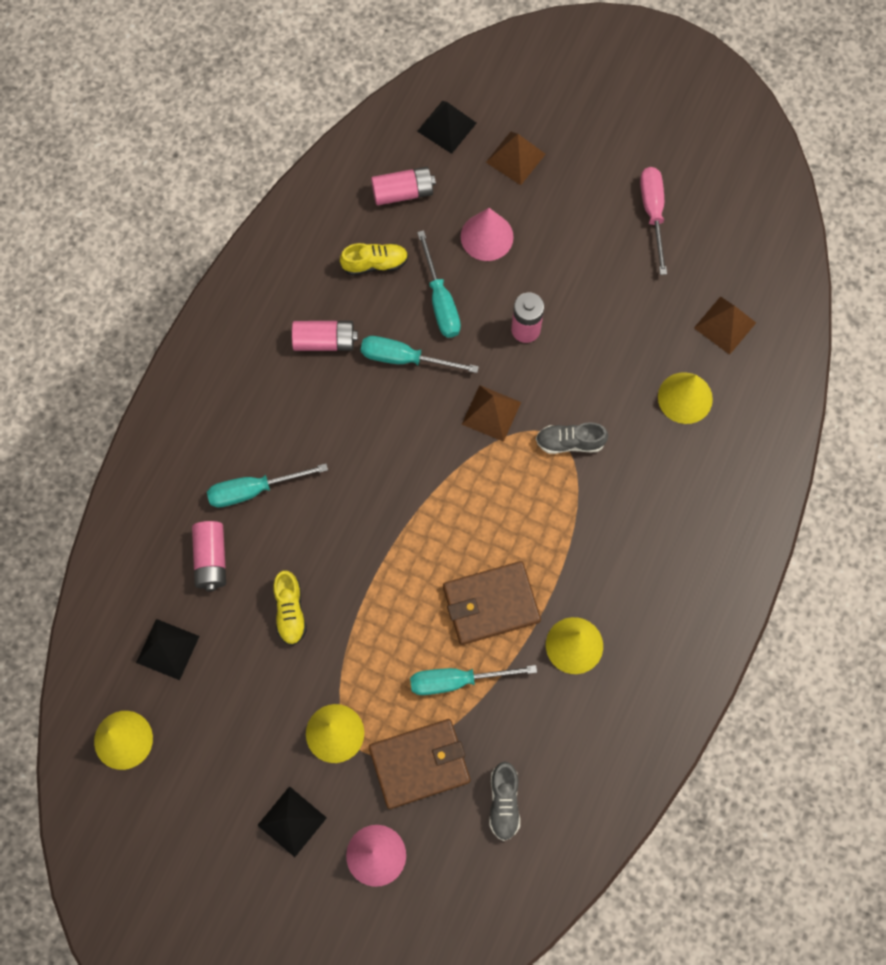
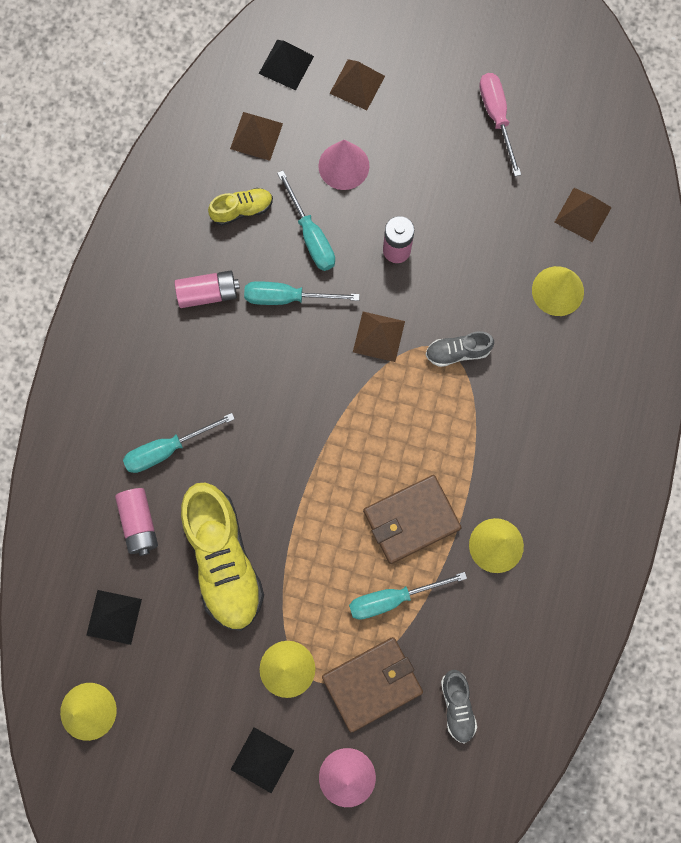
camera: 10 degrees left, 5 degrees up
(290, 611) = (223, 560): yellow shoe -> yellow shoe, size x2.10
(403, 192) = (256, 136): pink battery -> brown pyramid

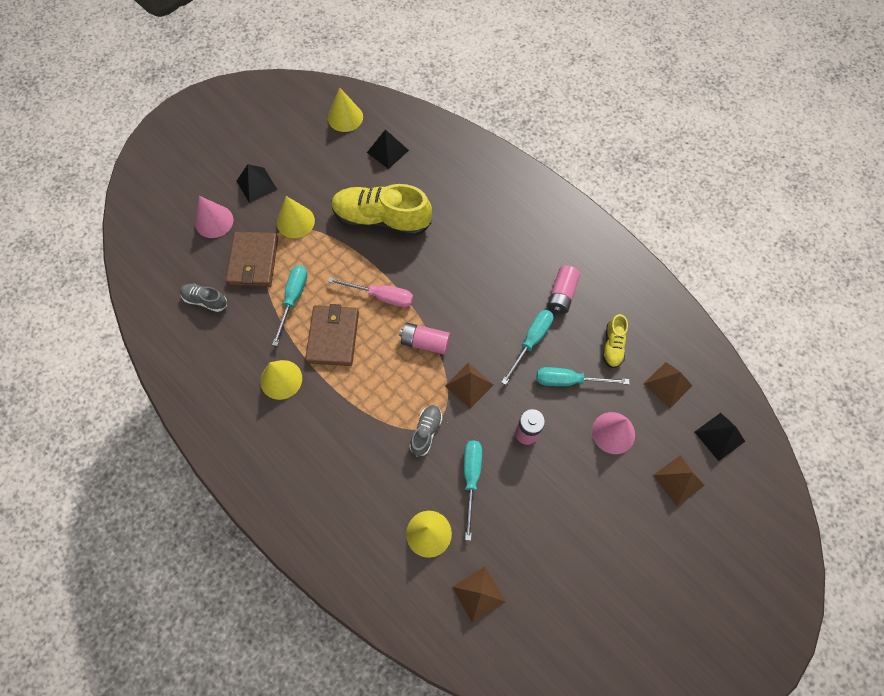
camera: 120 degrees right, 10 degrees down
(139, 523) = (433, 187): pink battery -> pink battery (425, 342)
(167, 449) = (469, 222): turquoise screwdriver -> turquoise screwdriver (471, 478)
(496, 117) = (598, 575): pink screwdriver -> pink screwdriver (381, 296)

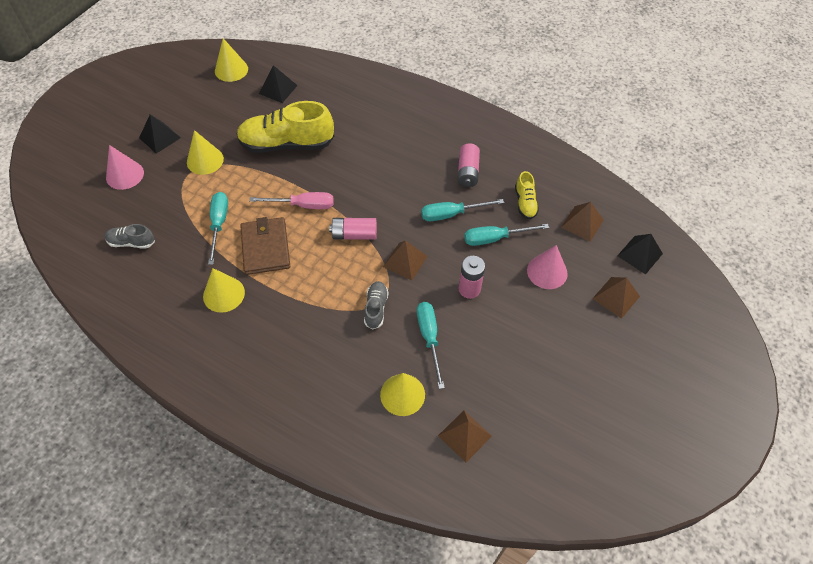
camera: 15 degrees left, 10 degrees down
(253, 261) = (171, 200): brown wallet -> none
(531, 341) = (451, 214): turquoise screwdriver -> turquoise screwdriver turned 120 degrees counterclockwise

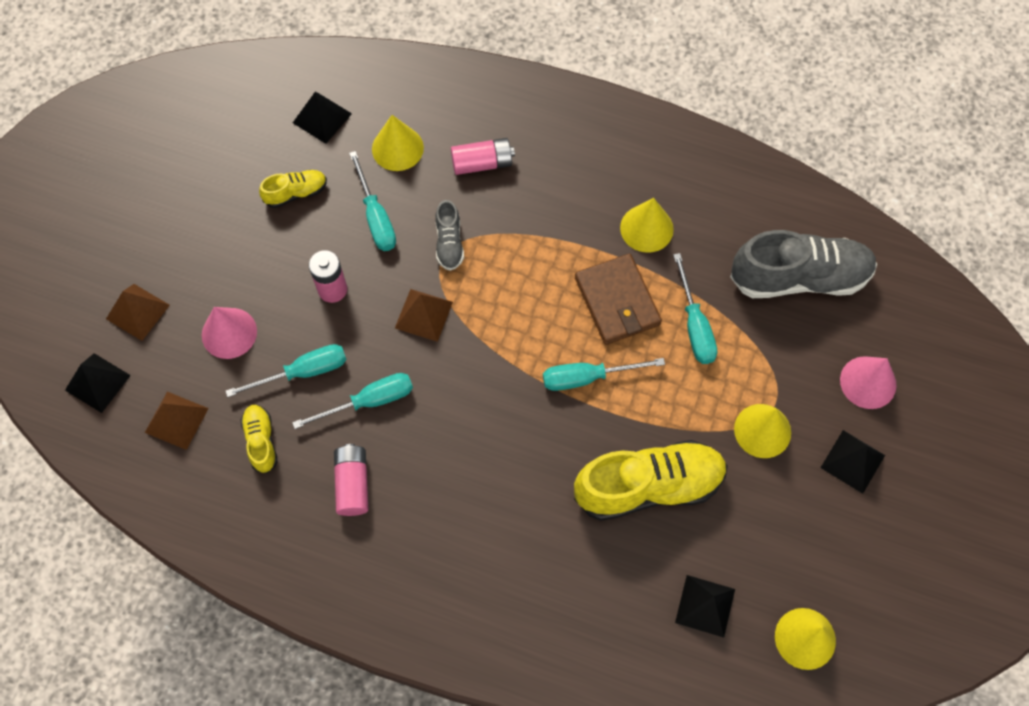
camera: 170 degrees right, 10 degrees up
(131, 242) = (799, 277): grey shoe -> grey shoe, size x2.10
(303, 205) = (587, 377): pink screwdriver -> turquoise screwdriver
(354, 234) = (502, 343): pink battery -> pink battery (482, 163)
(465, 435) = (322, 118): brown pyramid -> black pyramid
(492, 369) = (296, 193): none -> yellow shoe

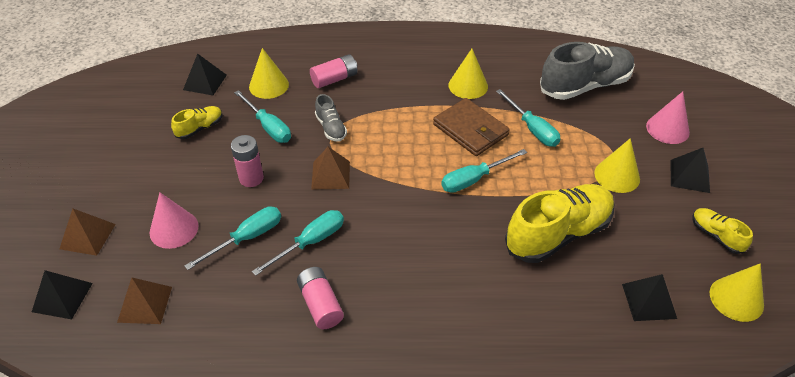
camera: 20 degrees left, 20 degrees down
(261, 441) = (228, 297): yellow shoe -> yellow shoe (716, 236)

